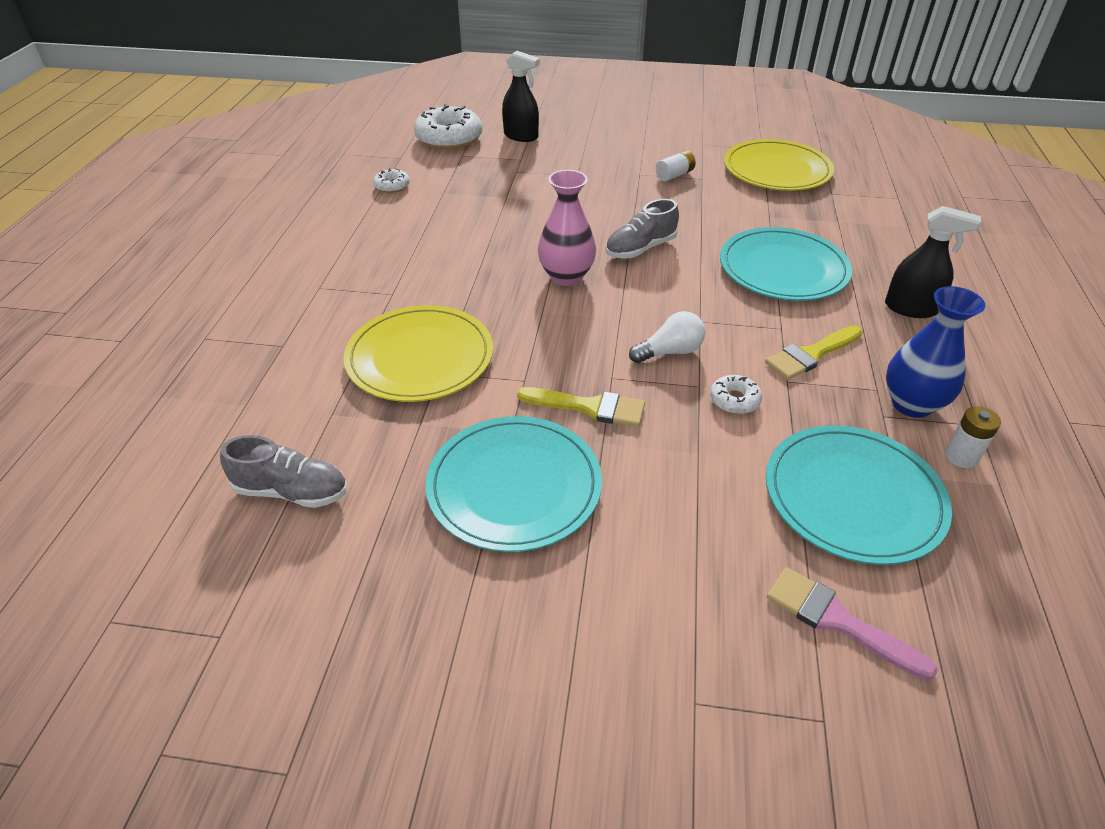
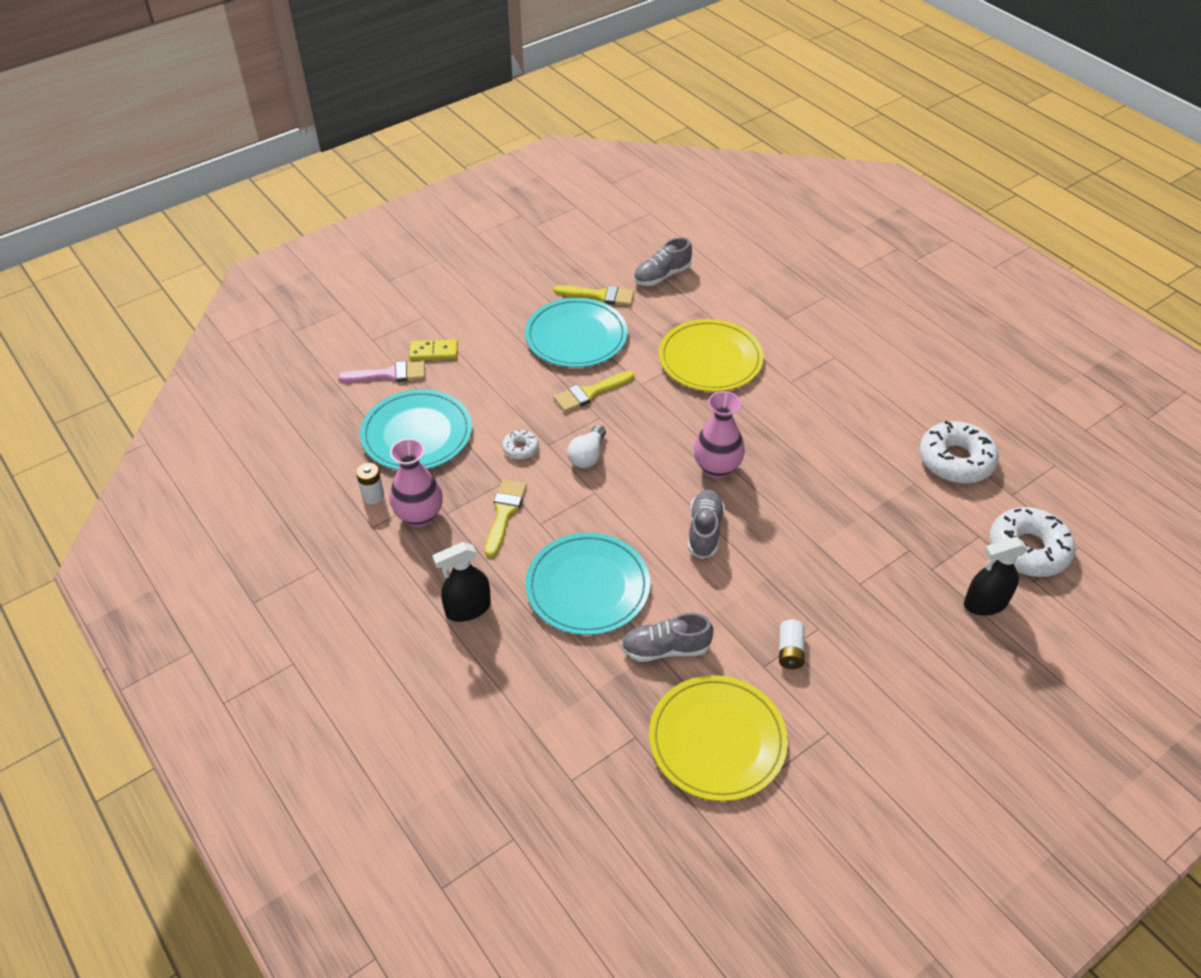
camera: 135 degrees right, 5 degrees up
(392, 186) = (955, 460): white donut -> white donut, size x2.08
(404, 524) = (599, 295): none -> yellow brush
(734, 611) = (434, 352): none -> yellow domino
(761, 213) = (665, 649): none -> grey shoe
(911, 404) = (419, 515): blue vase -> pink vase

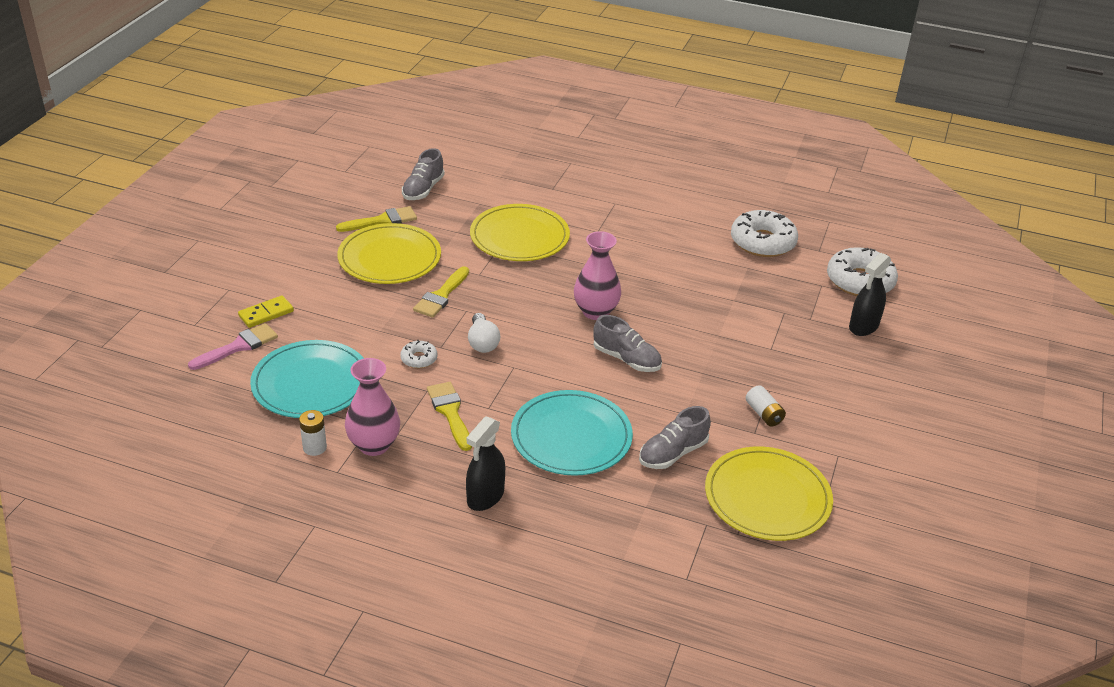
camera: 35 degrees left, 10 degrees down
(576, 336) = (389, 258): turquoise plate -> yellow plate
(704, 531) = (626, 359): grey shoe -> grey shoe turned 150 degrees clockwise

